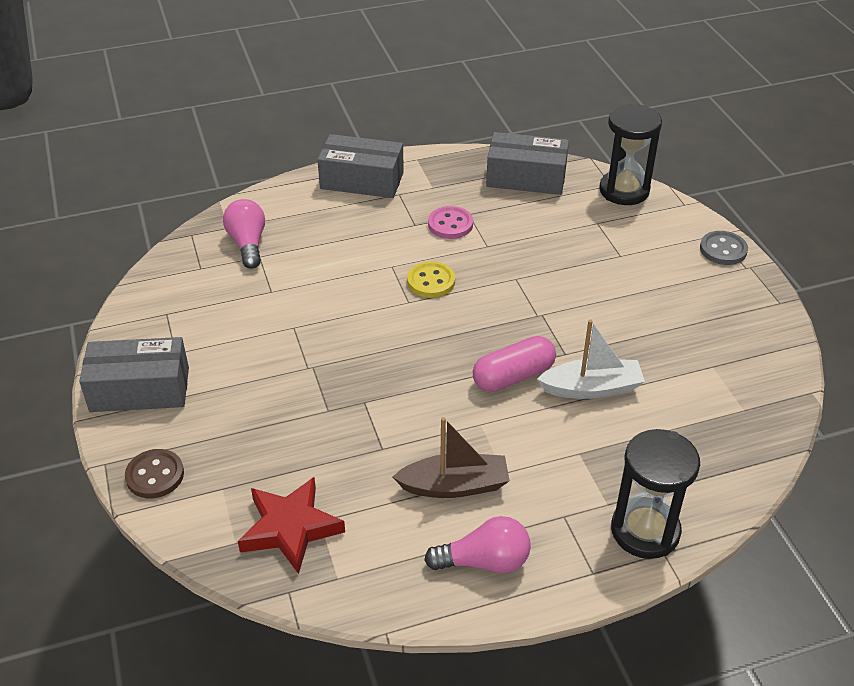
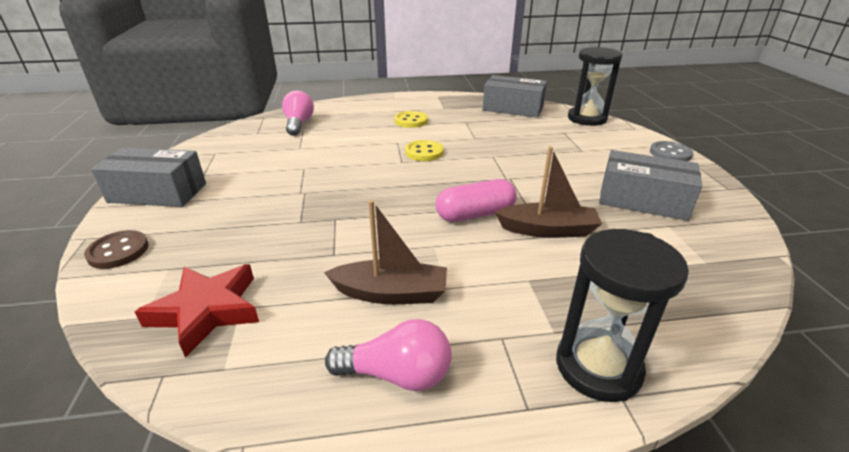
camera: 10 degrees right, 10 degrees down
(362, 180) = (395, 102): grey box -> grey box (642, 200)
(396, 220) = (411, 121): none -> yellow button
(450, 224) = (450, 125): pink button -> none
(591, 388) = (548, 230): white boat -> brown boat

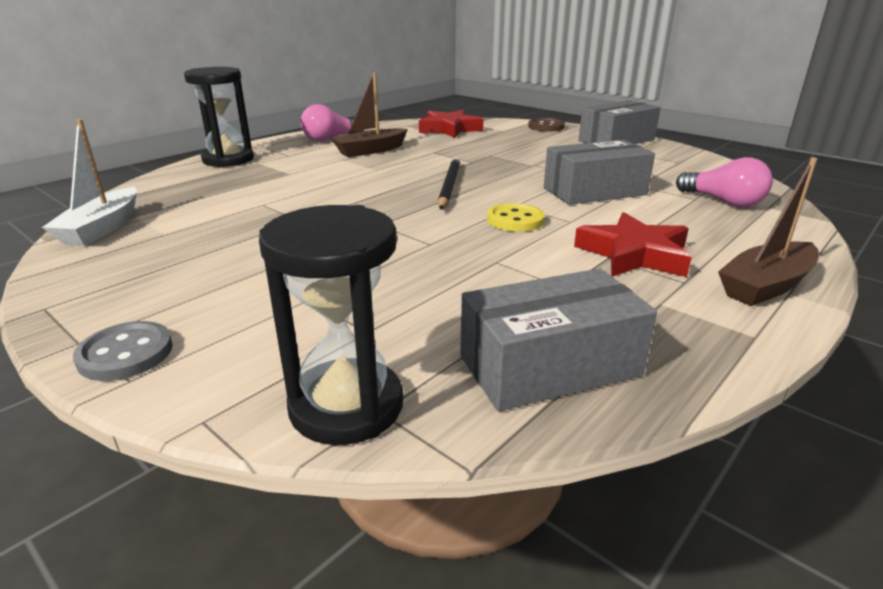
camera: 140 degrees right, 5 degrees down
(411, 121) = (634, 254): yellow button -> red star
(411, 194) = (449, 186): none -> black pencil
(475, 214) = (370, 190): pink capsule -> none
(548, 230) = (294, 198): brown boat -> brown boat (766, 286)
(642, 200) = (195, 249): grey box -> grey box (594, 191)
(731, 253) = (102, 228): none -> white boat

